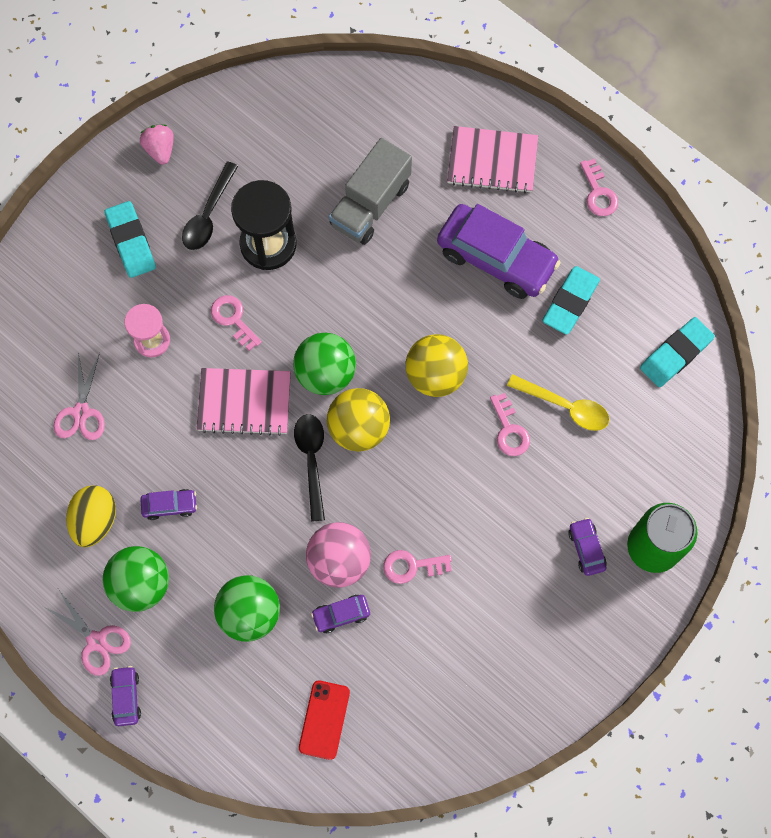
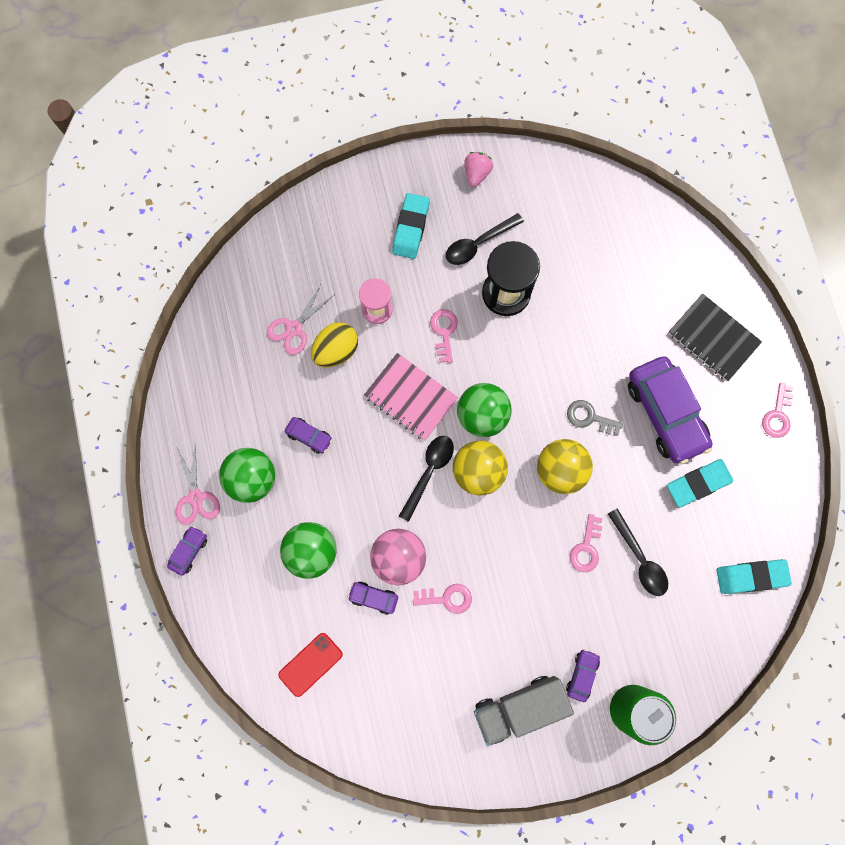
camera: 35 degrees right, 5 degrees up
(95, 520) = (252, 412): yellow egg -> yellow egg (336, 350)
(370, 204) = (600, 312): grey truck -> grey truck (519, 707)
(411, 566) = (447, 598): pink key -> pink key turned 150 degrees clockwise
(428, 308) = (589, 417): none -> grey key
(492, 161) = (713, 338): pink notebook -> black notebook
(565, 406) = (639, 558): yellow spoon -> black spoon

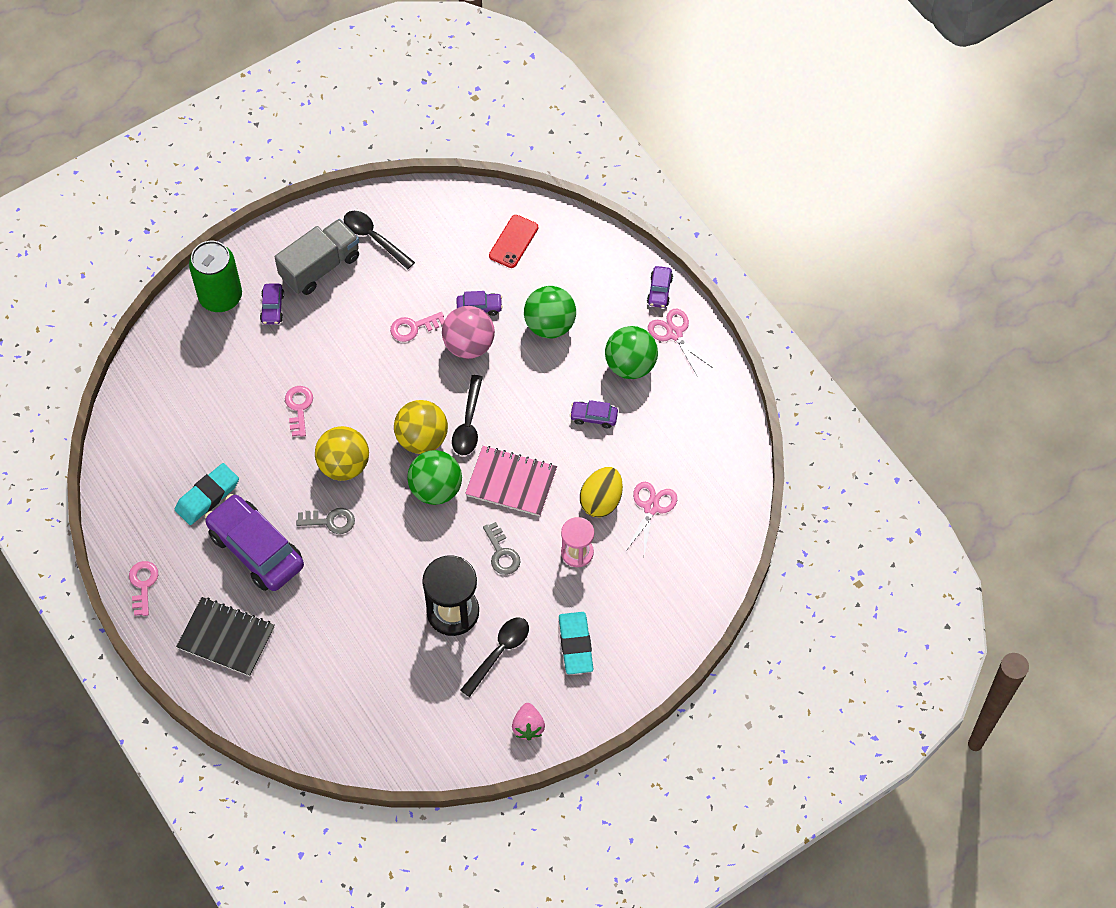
camera: 160 degrees right, 15 degrees down
(444, 332) = (502, 553): pink key -> grey key
(639, 558) = (246, 415): black spoon -> black spoon (374, 238)
(751, 576) = (137, 433): turquoise eraser -> none

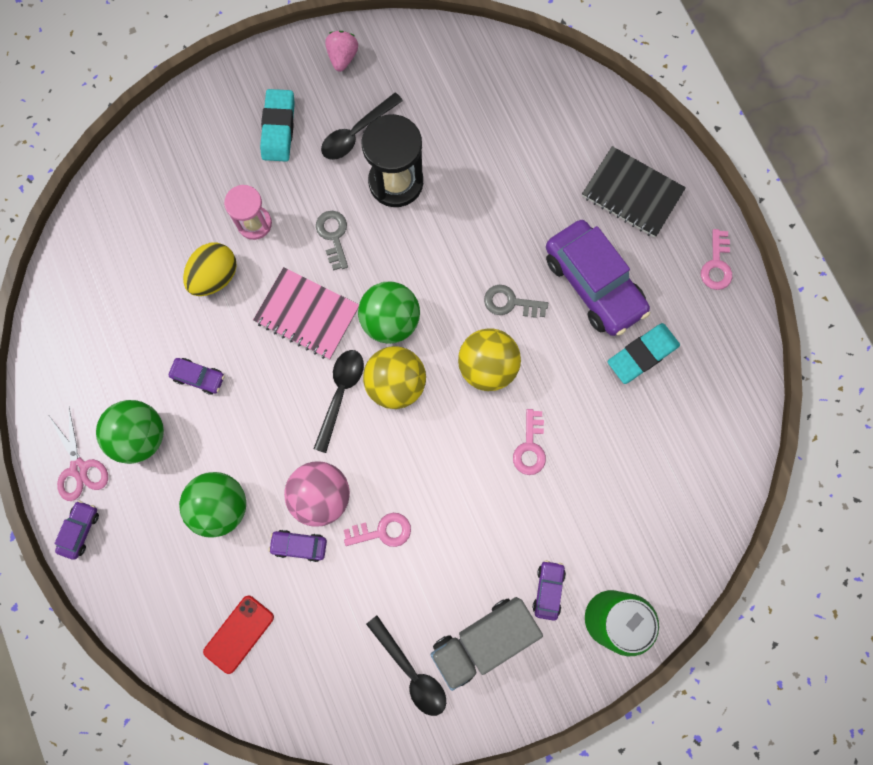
camera: 170 degrees left, 15 degrees up
(651, 507) = (164, 260): pink scissors -> none

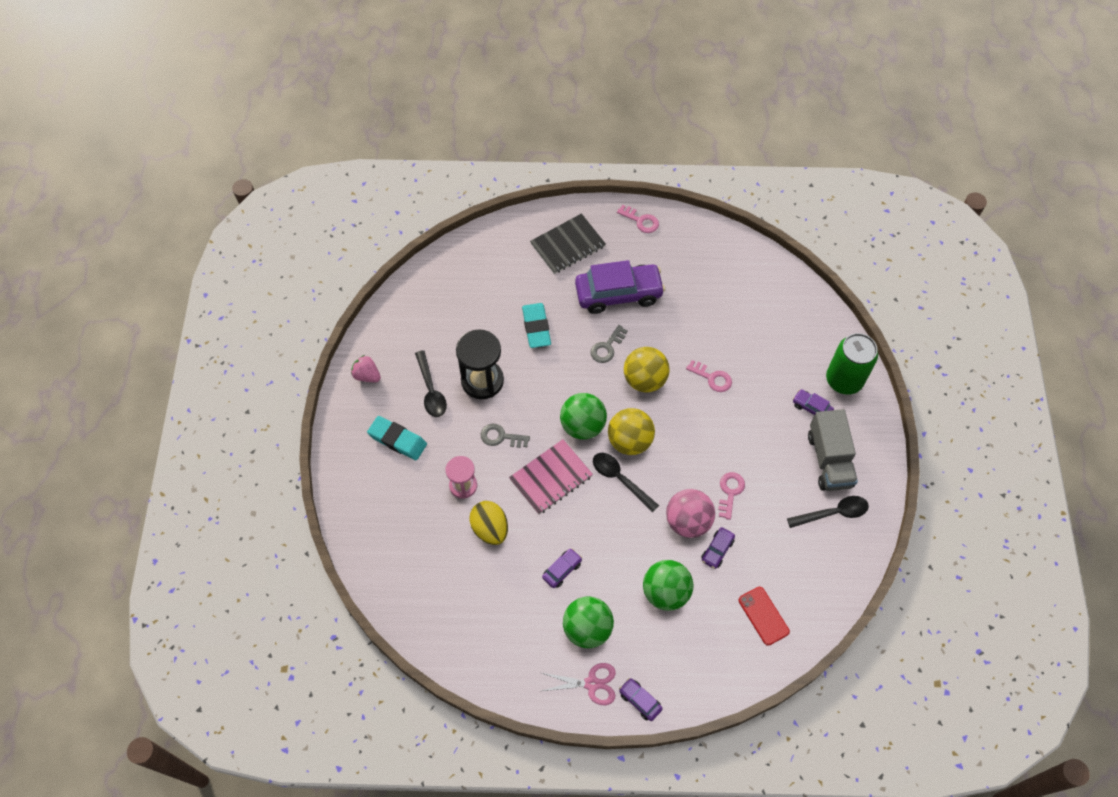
camera: 65 degrees left, 15 degrees down
(642, 354) = (680, 287): turquoise eraser -> turquoise eraser (536, 327)

